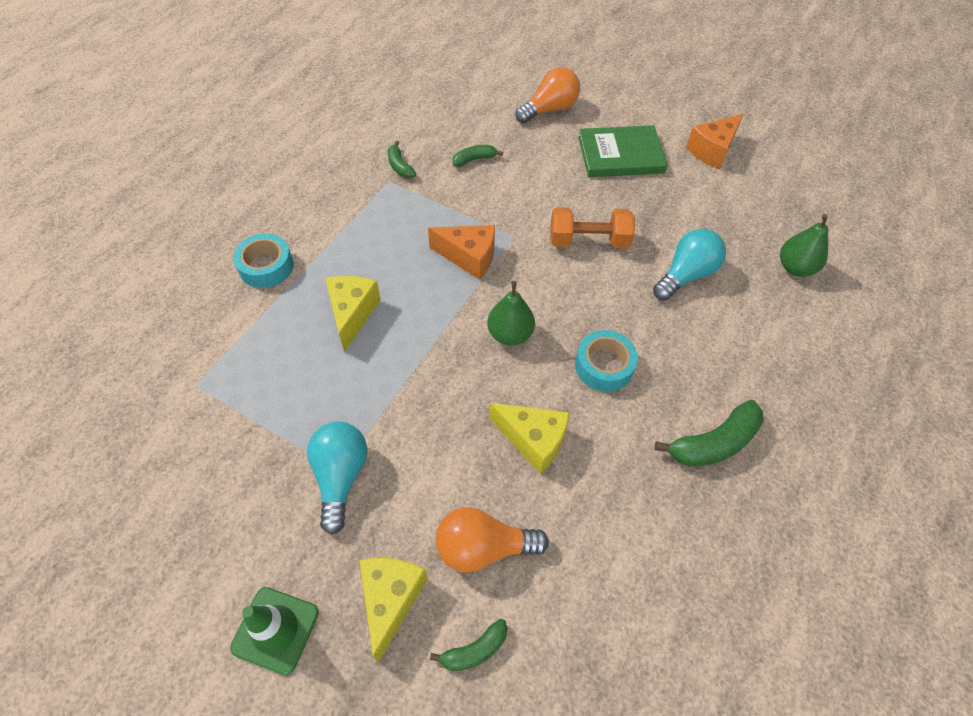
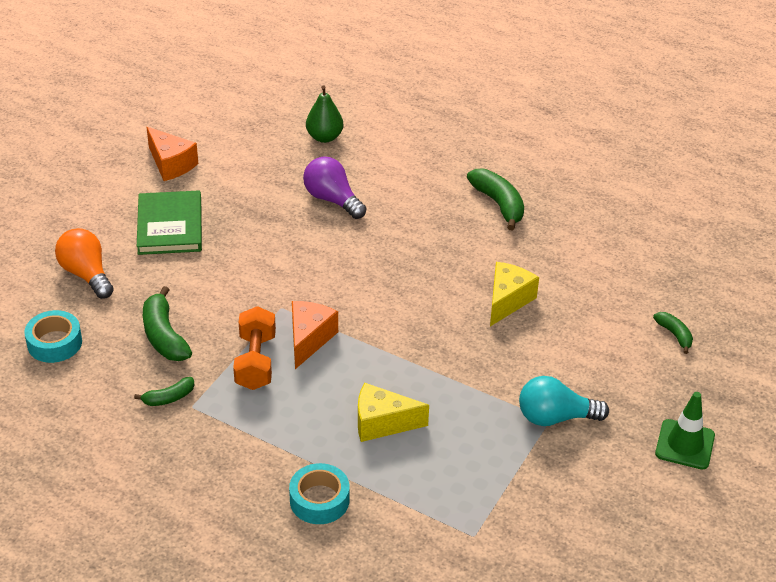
camera: 90 degrees left, 15 degrees down
(391, 599) = (649, 380): yellow cheese -> none
(474, 159) = (164, 336): green banana -> green banana, size x1.74
(483, 547) = (601, 330): orange light bulb -> none
(510, 334) = (402, 312): green pear -> none
(588, 241) = (289, 256): orange dumbbell -> orange dumbbell (255, 362)
(604, 366) = (432, 256): turquoise tape -> turquoise tape (54, 343)
(685, 275) = (332, 200): turquoise light bulb -> purple light bulb

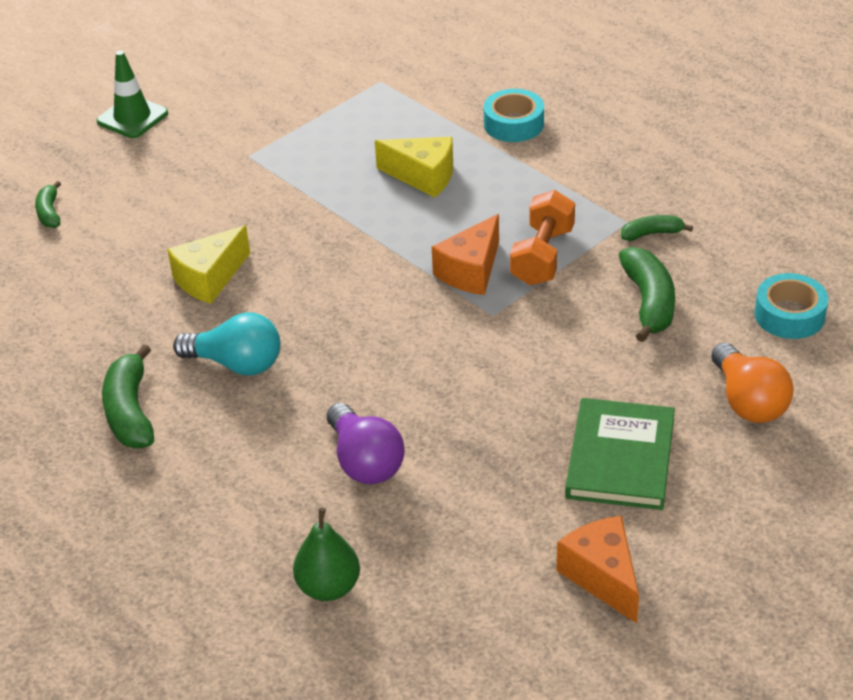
camera: 160 degrees left, 0 degrees up
(555, 417) = (241, 156): turquoise light bulb -> turquoise light bulb (236, 364)

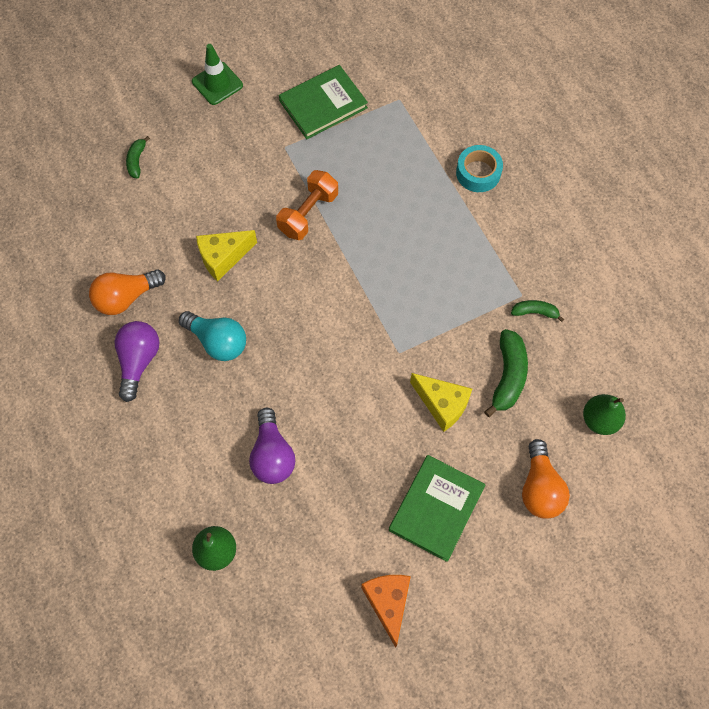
camera: 15 degrees right, 25 degrees up
(86, 350) = (126, 297): none -> orange light bulb
(130, 411) = (139, 361): green banana -> purple light bulb
(283, 106) = (323, 104): none -> green book
(423, 177) = (397, 206): yellow cheese -> yellow cheese (442, 404)
(471, 271) = (398, 307): orange cheese -> none
(542, 256) = (452, 309): orange dumbbell -> orange dumbbell (308, 213)
(789, 315) = (599, 420): turquoise tape -> green pear

